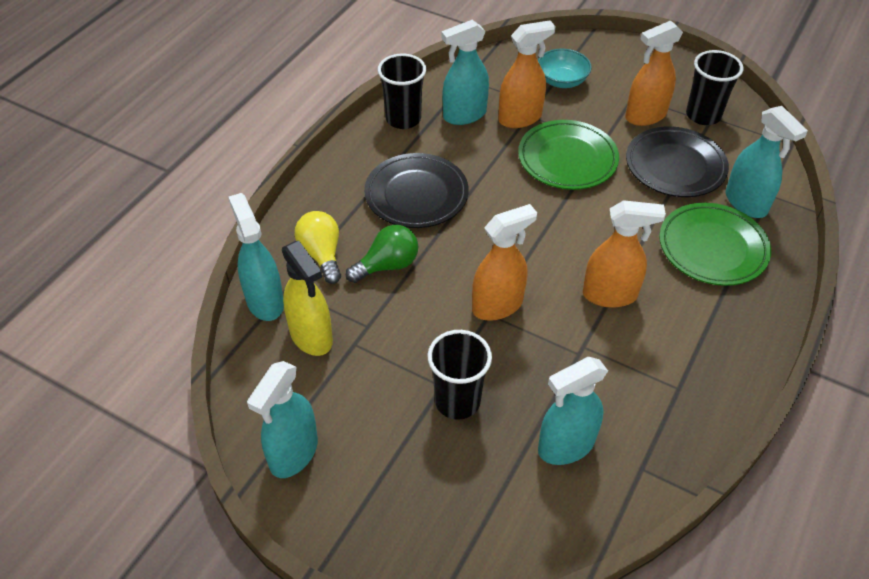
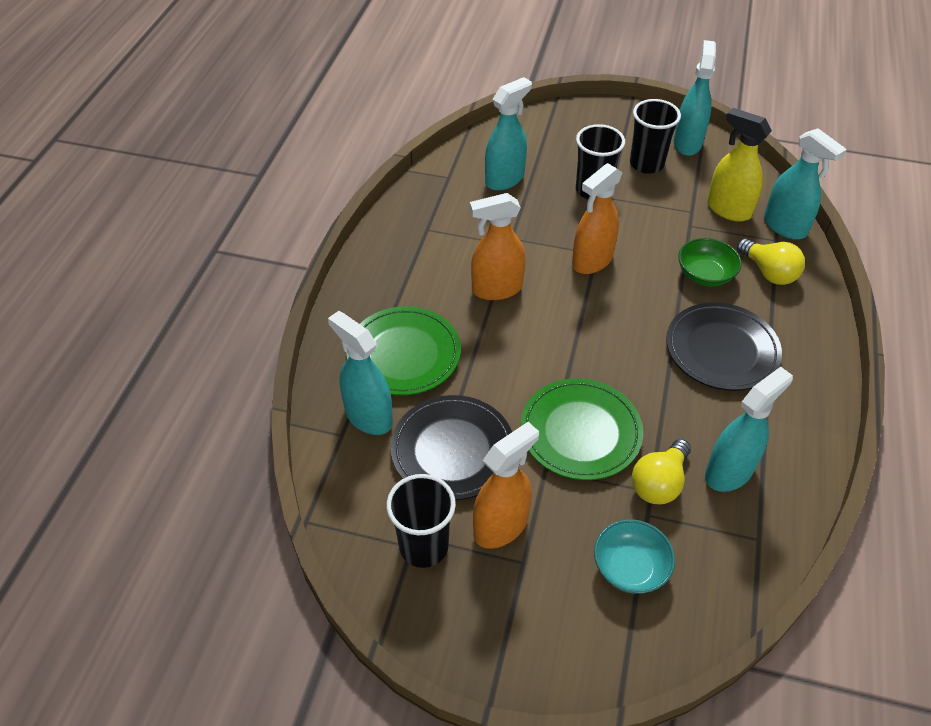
camera: 165 degrees right, 0 degrees up
(387, 265) = (705, 275): green light bulb -> green bowl
(403, 119) = (797, 448): black cup -> black cup (646, 164)
(520, 118) = (659, 483): orange spray bottle -> yellow light bulb

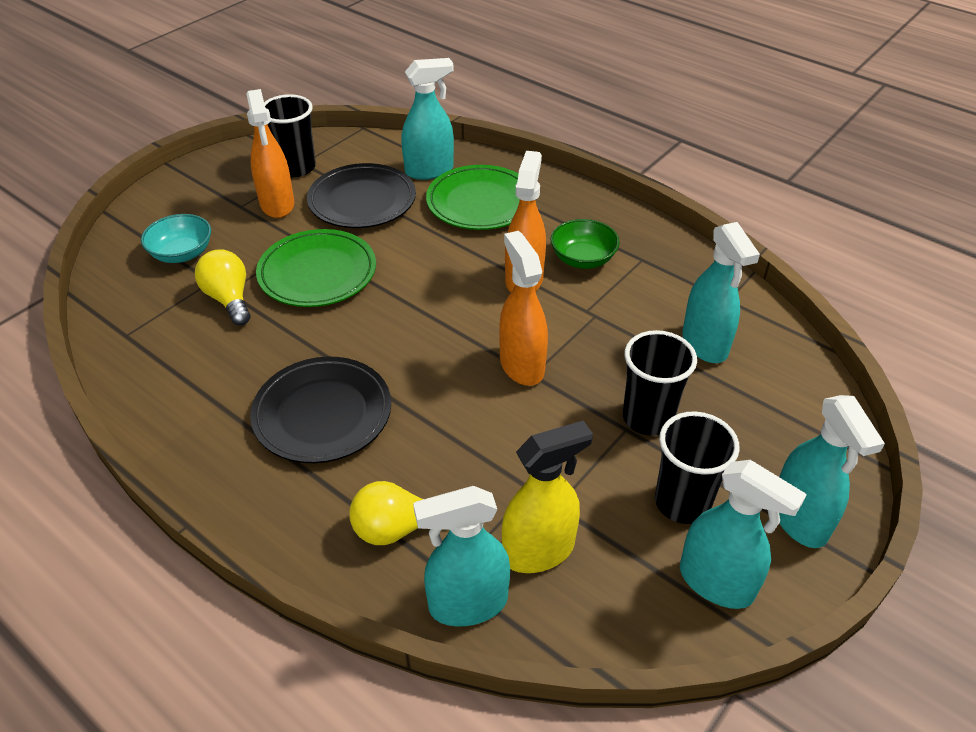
camera: 115 degrees right, 5 degrees down
(705, 275) = (436, 457): green bowl -> green bowl (583, 259)
(729, 471) = (195, 348): turquoise spray bottle -> turquoise spray bottle (799, 519)

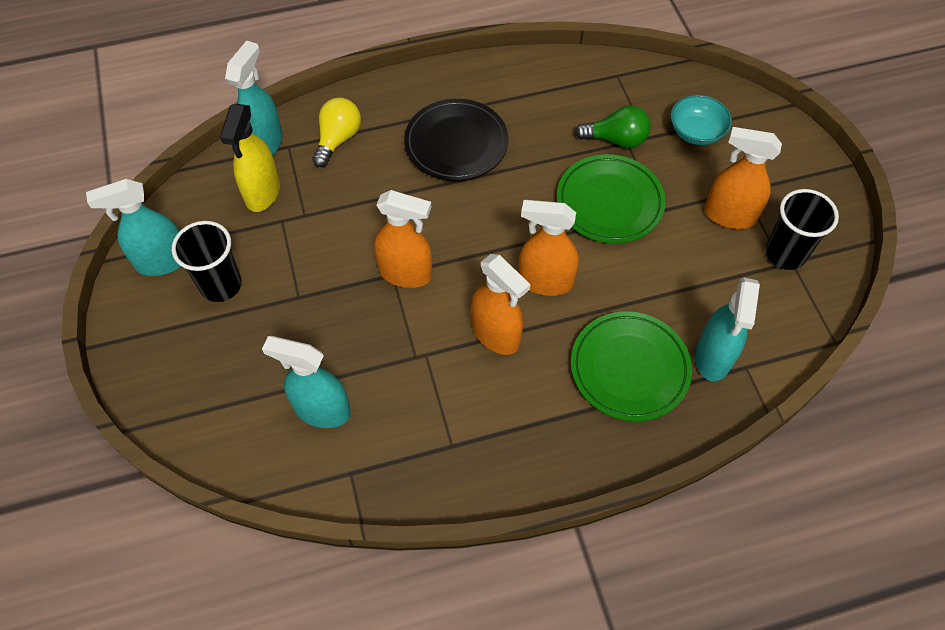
camera: 125 degrees right, 15 degrees up
(229, 299) = (616, 140): yellow light bulb -> green light bulb
(362, 201) = (694, 278): black plate -> none
(443, 275) = (545, 281): none -> orange spray bottle
(583, 259) = (488, 397): green bowl -> none
(648, 418) = (294, 316): black cup -> none
(799, 519) = (149, 339): turquoise spray bottle -> none

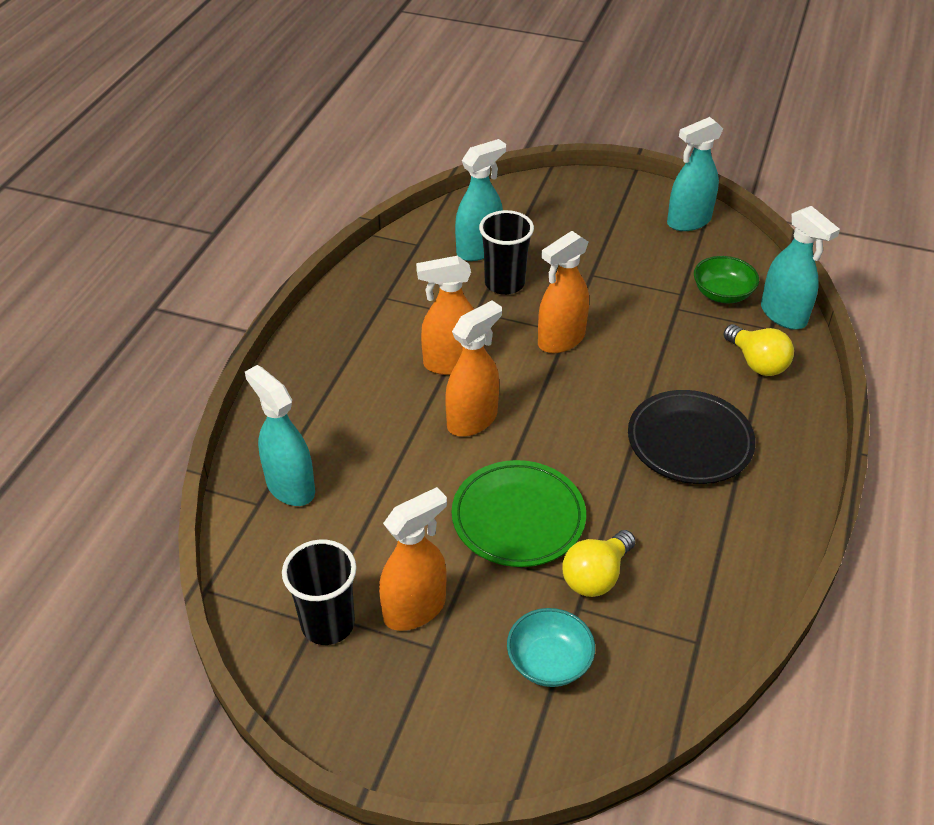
camera: 125 degrees right, 15 degrees down
(162, 261) = (688, 221): turquoise spray bottle -> turquoise spray bottle turned 135 degrees counterclockwise
(221, 285) = (639, 241): black cup -> black cup (504, 283)
(262, 193) = (722, 294): yellow spray bottle -> green bowl
(616, 140) = (596, 576): green light bulb -> yellow light bulb
(629, 368) = (339, 425): green plate -> none

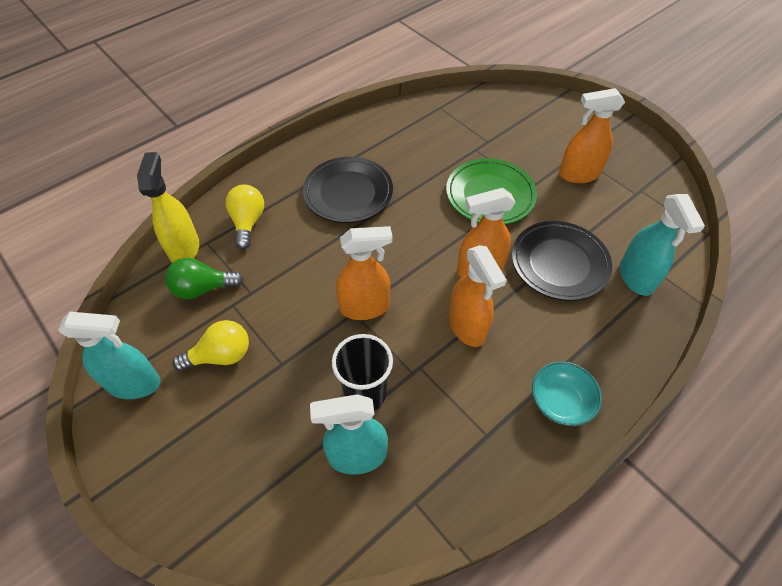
camera: 150 degrees left, 10 degrees up
(328, 624) = (632, 186): black cup -> none
(387, 465) = (559, 263): none -> black plate
(451, 363) = (467, 327): orange spray bottle -> orange spray bottle turned 45 degrees clockwise
(549, 662) = (519, 127): turquoise bowl -> turquoise bowl (560, 402)
(596, 576) = (467, 150): yellow light bulb -> yellow light bulb (221, 356)
(722, 294) = (202, 288): green bowl -> green light bulb
(783, 315) = (184, 248): turquoise spray bottle -> yellow spray bottle

